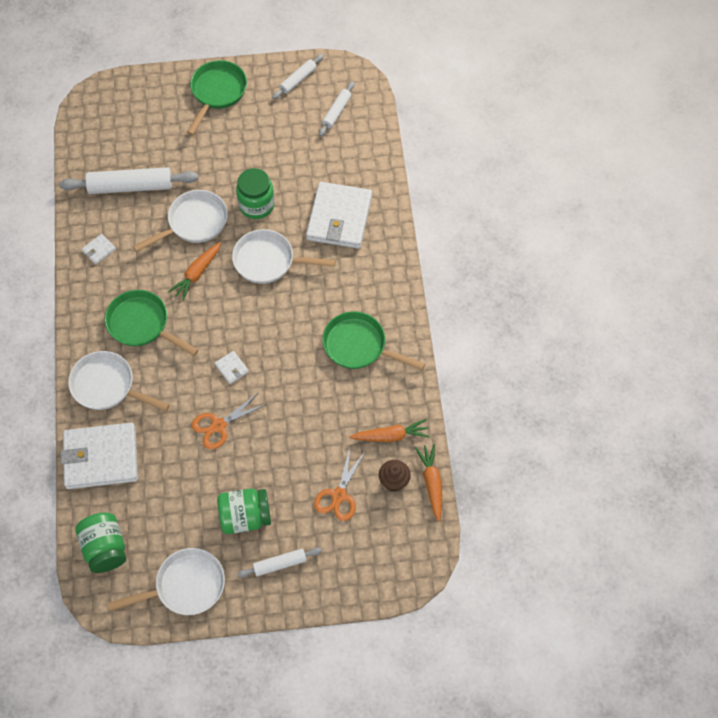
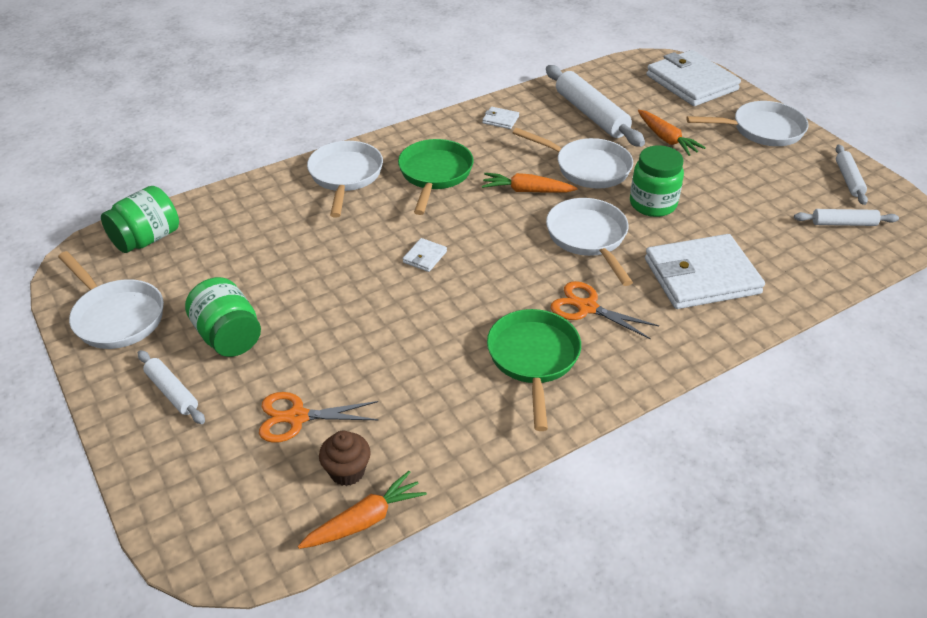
camera: 65 degrees right, 20 degrees down
(101, 458) = (257, 200): white wallet -> white wallet (691, 82)
(217, 92) = (762, 130): green pan -> white pan
(218, 425) = (342, 272): orange scissors -> orange scissors (587, 307)
(298, 80) = (848, 179): white rolling pin -> white rolling pin turned 75 degrees clockwise
(391, 436) = (417, 442): orange carrot -> orange carrot (666, 139)

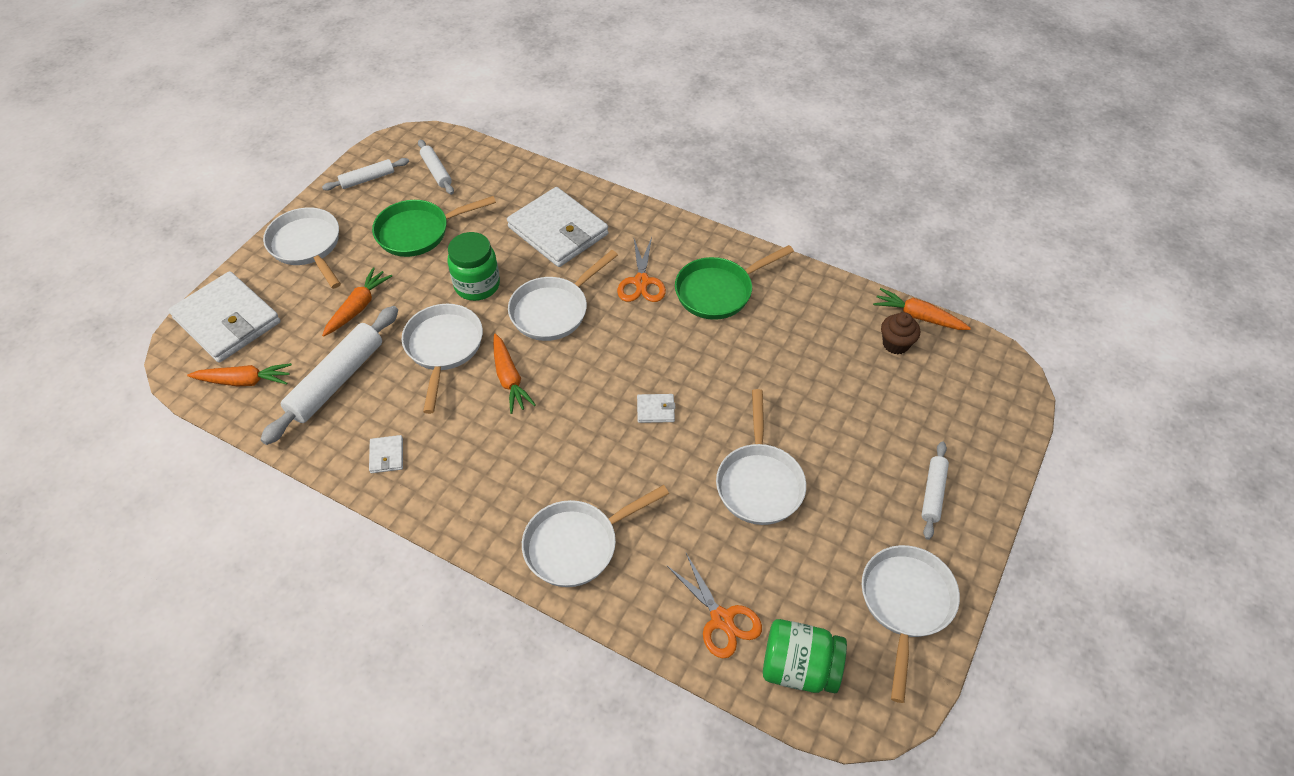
camera: 120 degrees left, 10 degrees up
(228, 336) = (852, 495): green jar -> none
(297, 417) = (882, 397): orange scissors -> orange scissors (722, 619)
(298, 286) = (759, 482): none -> white pan
(435, 174) = (526, 465): green pan -> green pan (418, 232)
(621, 80) = (244, 381): none -> orange carrot
(691, 82) = (227, 320): white wallet -> white wallet turned 75 degrees counterclockwise

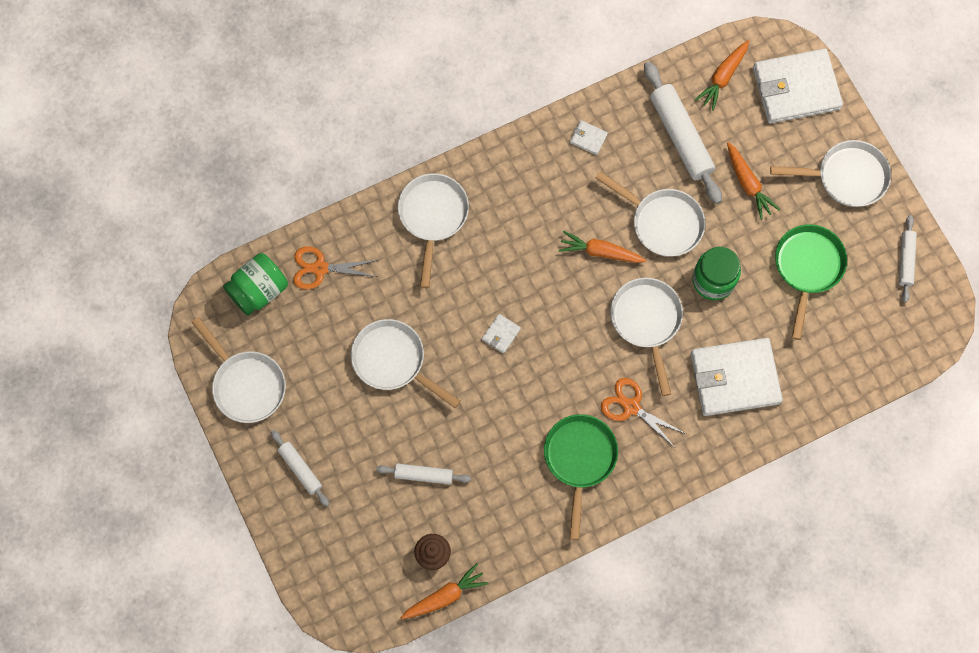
camera: 125 degrees right, 20 degrees up
(436, 171) = (879, 321): white rolling pin -> white rolling pin (423, 475)

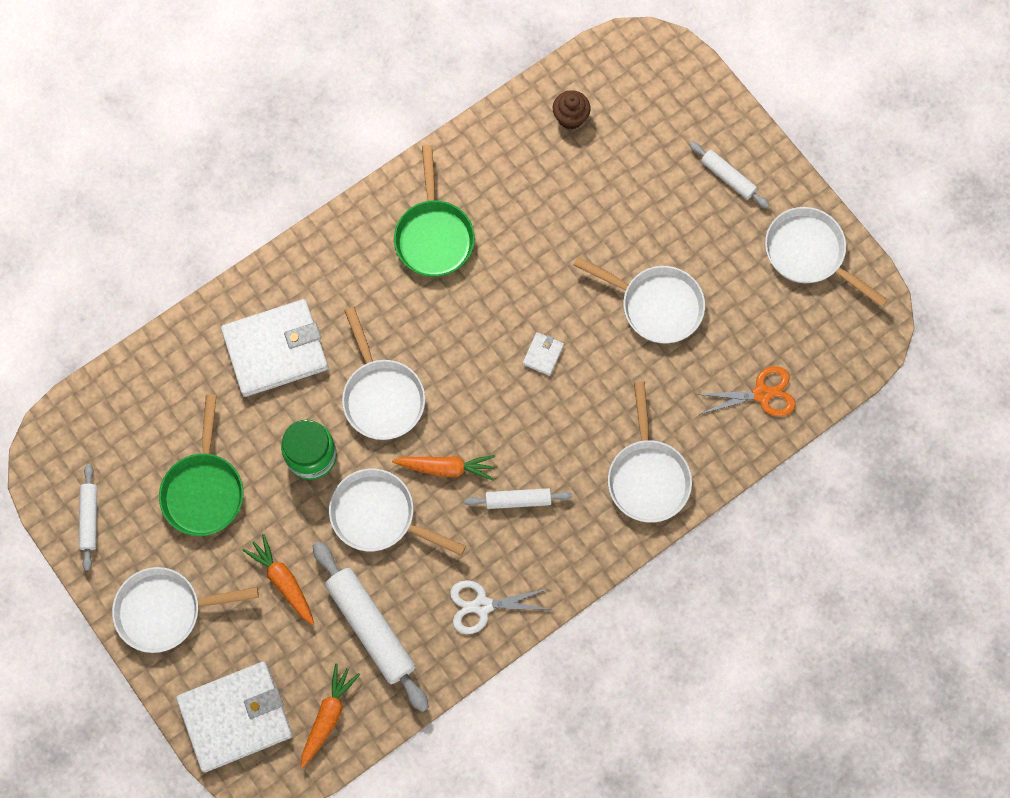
camera: 170 degrees right, 0 degrees up
(259, 290) = (824, 357): green jar -> none
(423, 475) = (597, 193): white rolling pin -> white rolling pin (518, 500)
(445, 596) = (550, 81): orange carrot -> none
(588, 138) = (482, 606): white wallet -> white scissors
(631, 407) = (386, 300): orange scissors -> none

